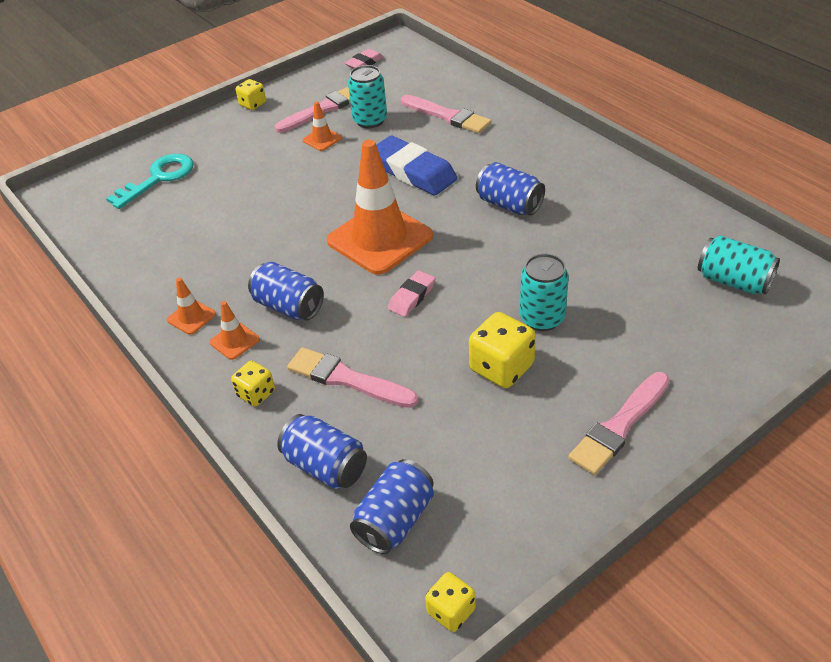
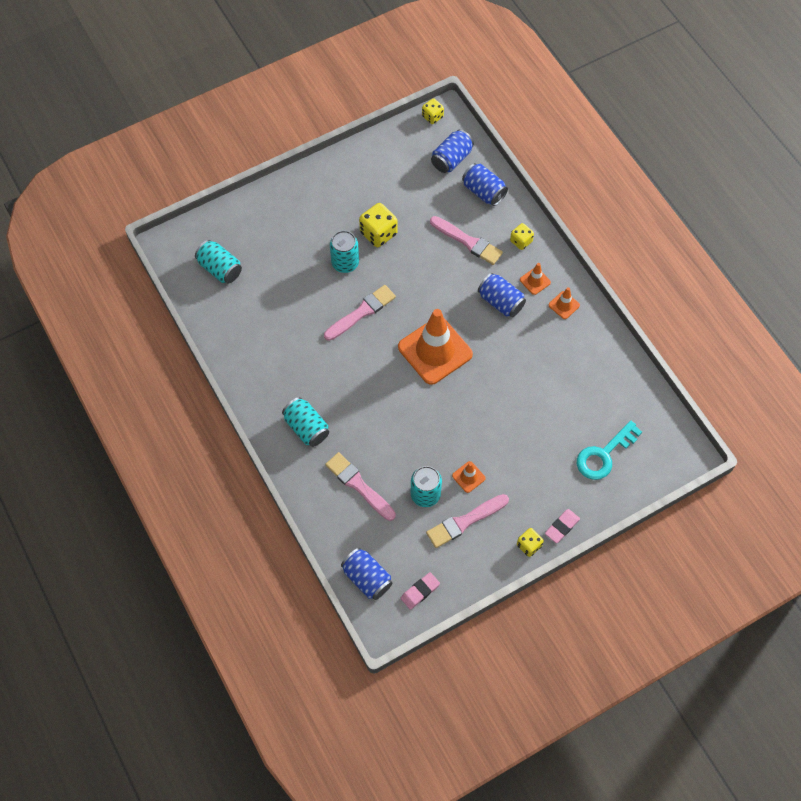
camera: 175 degrees left, 20 degrees up
(412, 297) = (421, 294): pink eraser -> pink eraser (562, 527)
(413, 171) = (400, 418): blue eraser -> none
(509, 204) = (337, 366): blue can -> blue can (367, 578)
(525, 148) = (306, 428): none -> turquoise can
(619, 426) = (327, 188): pink brush -> pink brush (361, 312)

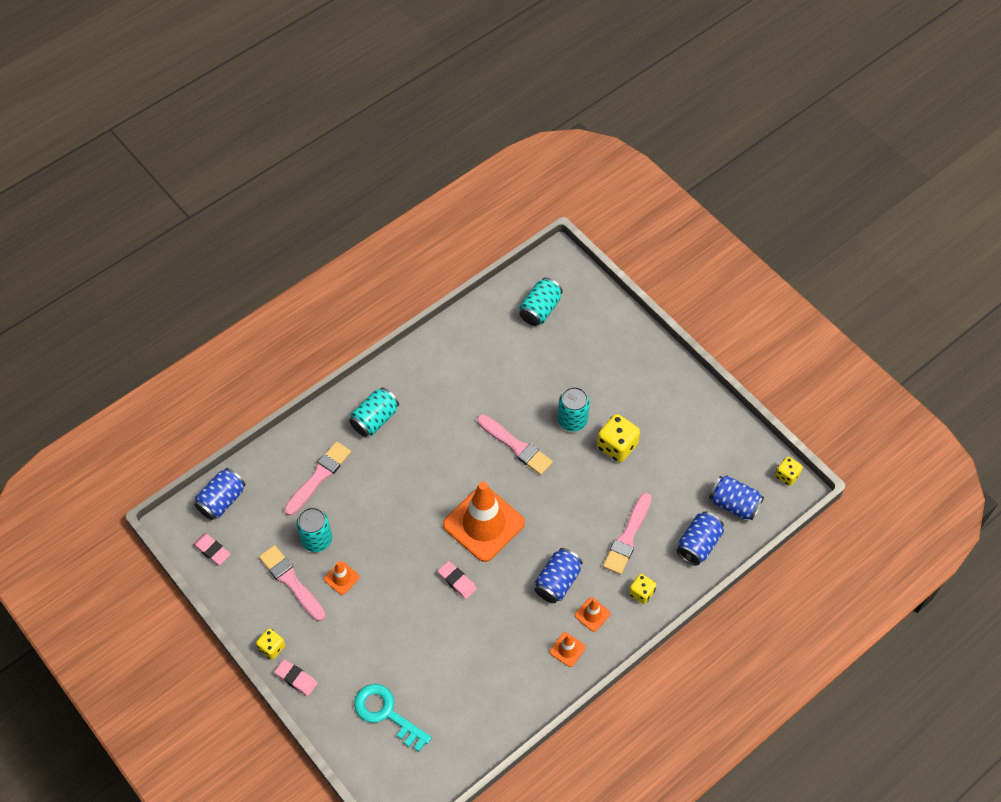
camera: 80 degrees right, 5 degrees down
(487, 380) = (457, 581): none -> pink eraser

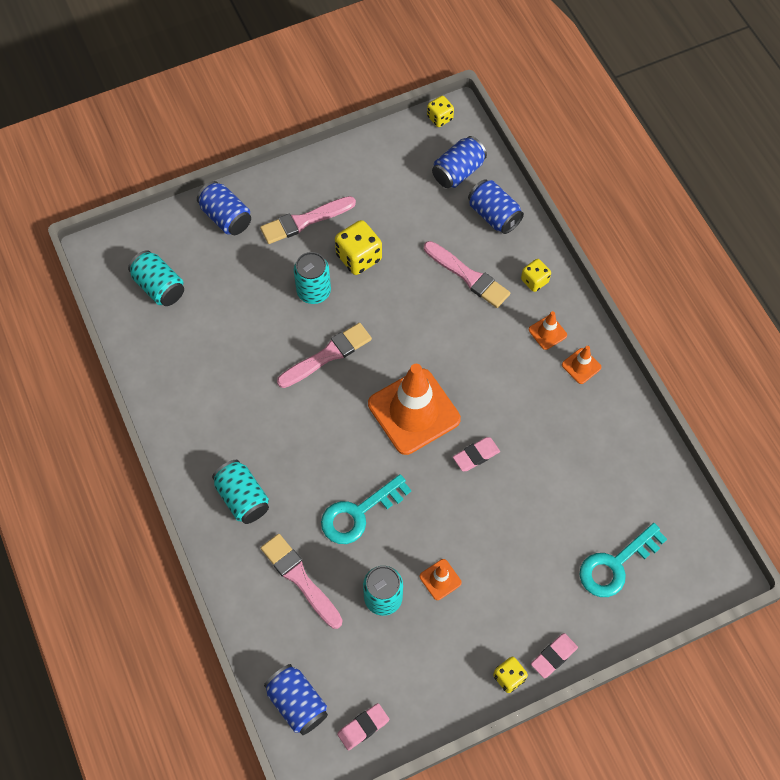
camera: 75 degrees left, 5 degrees up
(291, 581) = (430, 638): pink brush -> pink brush (304, 221)
(383, 504) = (358, 513): none -> turquoise key
(557, 581) = (502, 356): blue can -> blue can (226, 217)

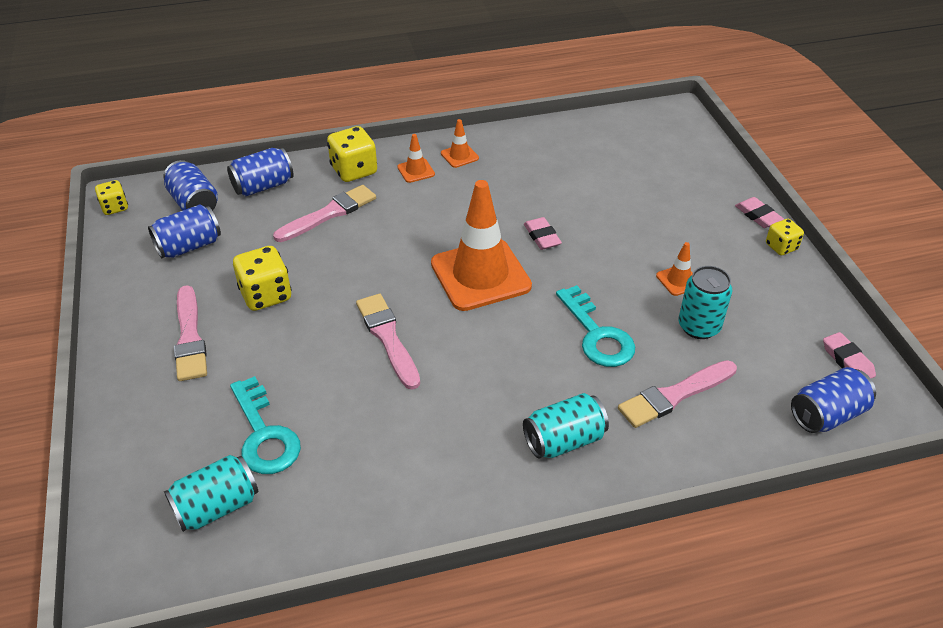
camera: 80 degrees left, 20 degrees down
(226, 217) = (141, 417): blue can -> blue can (189, 246)
(314, 291) = (295, 340): turquoise can -> none
(534, 281) = (354, 170): yellow dice -> yellow dice, size x1.66
(616, 565) = (667, 166): turquoise key -> turquoise key (264, 434)

